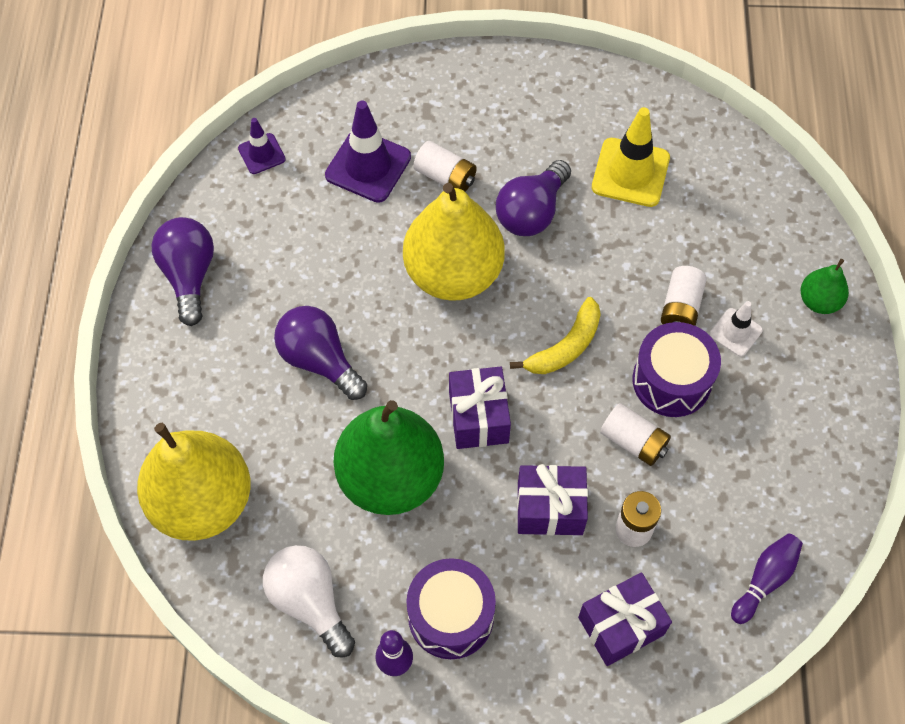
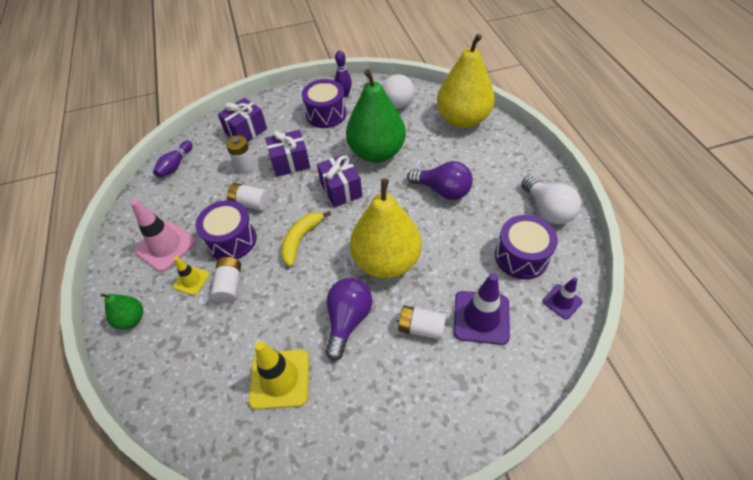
camera: 165 degrees right, 10 degrees down
(189, 275) = (547, 210): purple light bulb -> white light bulb
(271, 222) = (521, 256): none -> purple drum
(735, 332) = (191, 280): white traffic cone -> yellow traffic cone
(776, 404) = (165, 246): none -> pink traffic cone

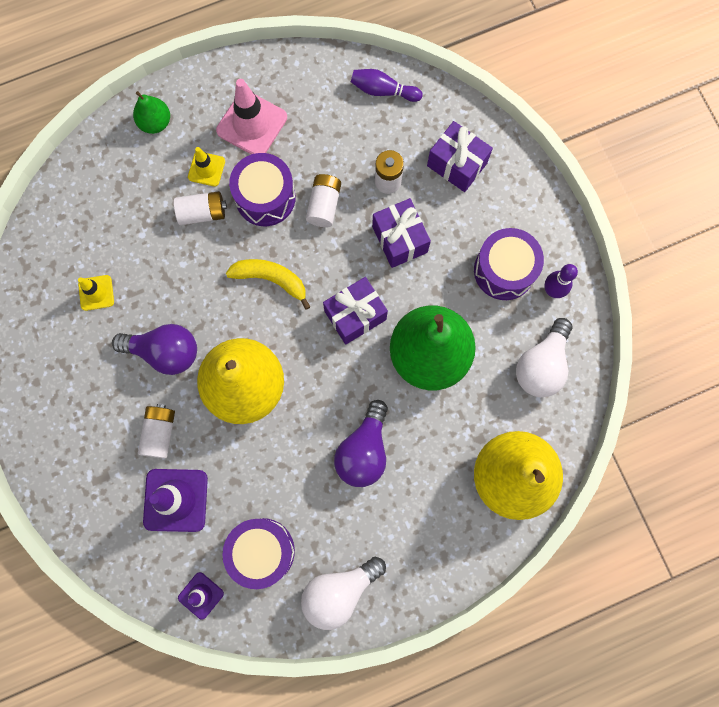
camera: 80 degrees right, 25 degrees up
(280, 379) = (96, 293): yellow traffic cone -> yellow traffic cone, size x0.57

